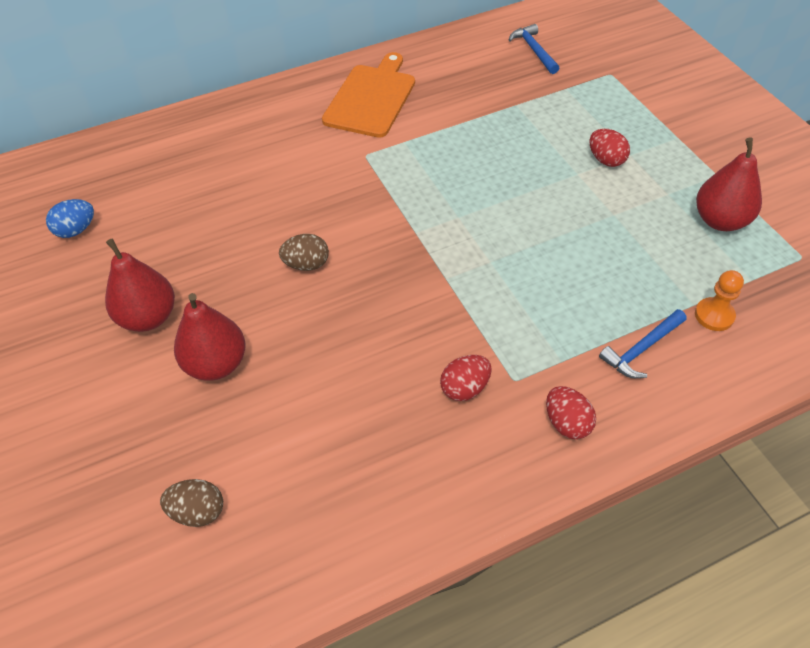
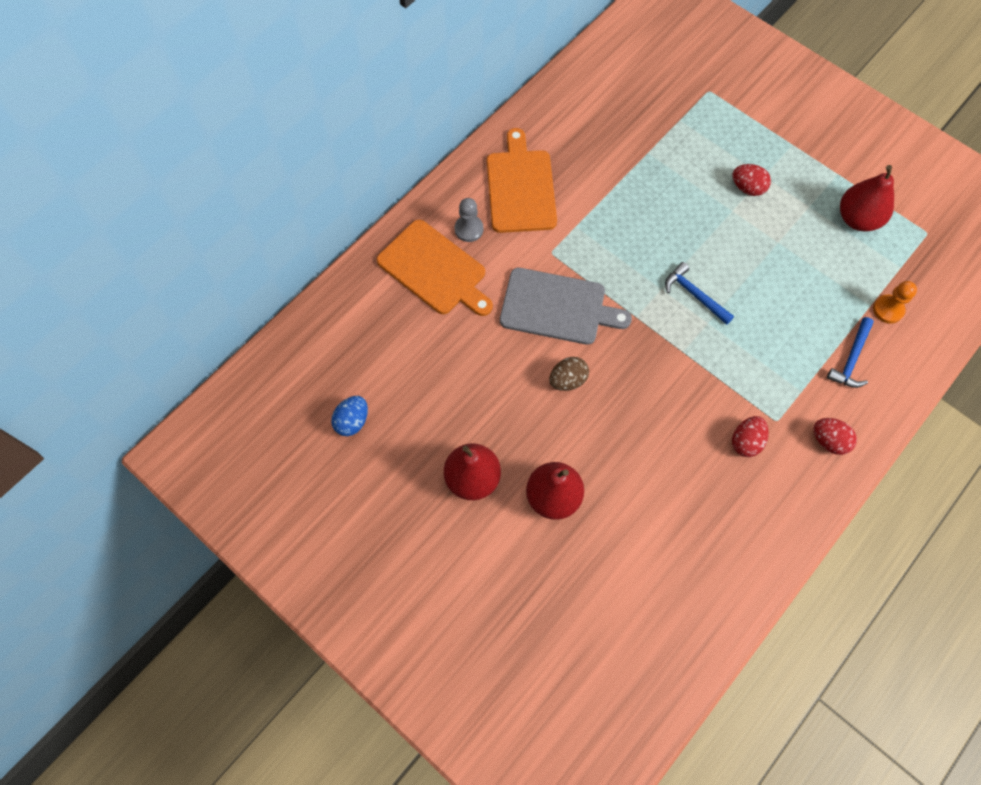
camera: 25 degrees left, 15 degrees up
(198, 512) = (616, 617): brown egg -> none
(244, 137) = (434, 270): none -> orange cutting board
(299, 116) = (469, 229): none -> grey pawn
(340, 200) = (557, 307): none -> grey cutting board
(534, 50) = (632, 83): blue hammer -> blue hammer (694, 295)

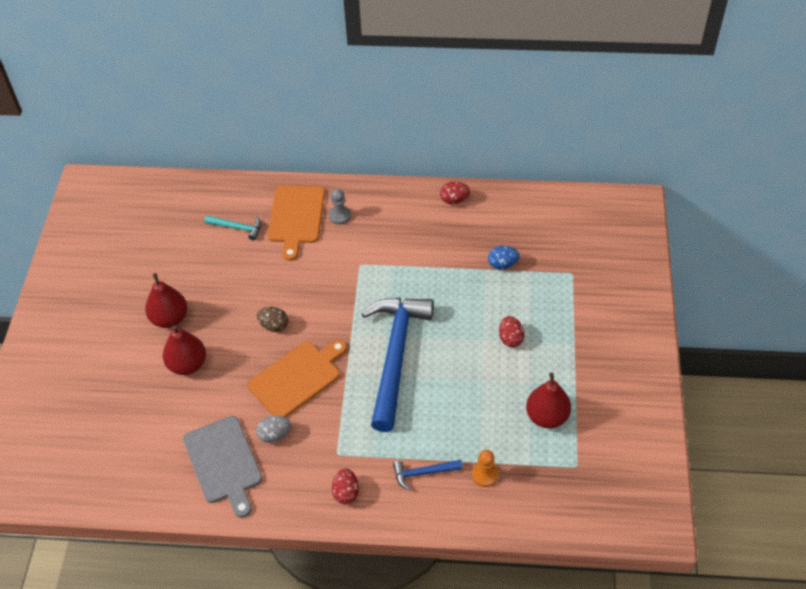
camera: 55 degrees right, 15 degrees down
(352, 421) = (163, 242): blue egg -> blue egg (502, 264)
(399, 334) = (237, 228): none -> turquoise hammer
(521, 187) = (394, 222): orange cutting board -> orange cutting board (297, 378)
(557, 307) = (322, 290): grey cutting board -> grey cutting board (223, 463)
(694, 295) = (395, 356): blue hammer -> blue hammer, size x2.41
(712, 464) = (274, 435): none -> grey egg
(746, 441) = (306, 445): red egg -> red egg (454, 200)

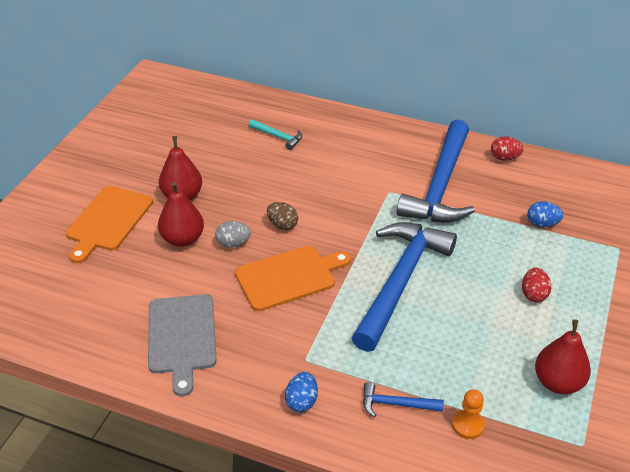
camera: 15 degrees right, 10 degrees down
(274, 435) = (245, 324): grey egg -> grey egg (233, 243)
(296, 217) = (338, 140): orange cutting board -> orange cutting board (108, 221)
(340, 216) = (382, 147): grey pawn -> none
(346, 492) = (302, 401): red egg -> blue egg
(404, 245) = (440, 185): none -> blue hammer

